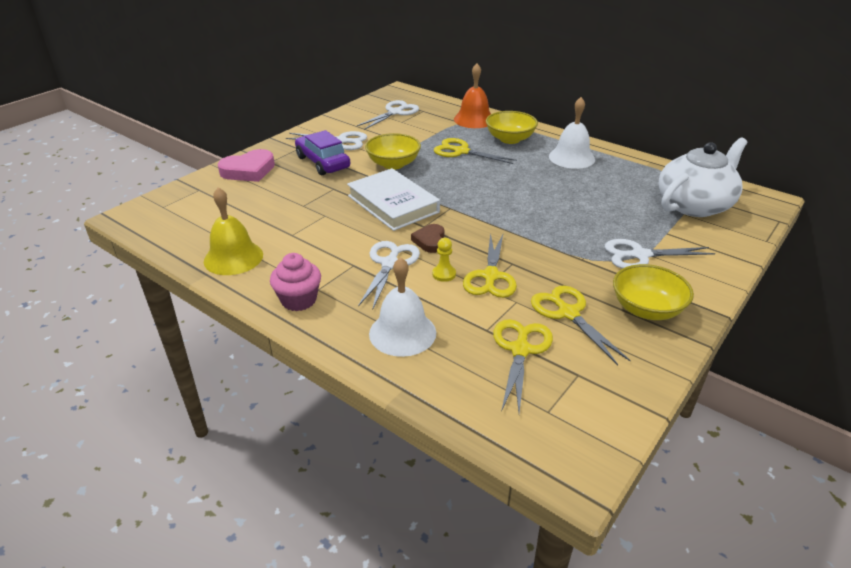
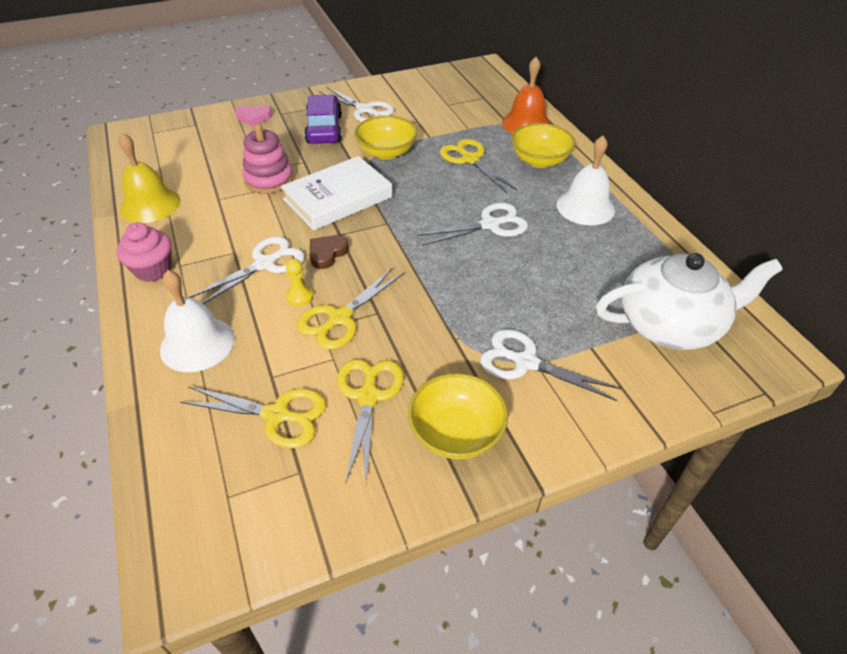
camera: 30 degrees right, 10 degrees up
(248, 170) = (253, 117): pink heart -> pink heart, size x0.61
(319, 208) = (269, 179): none -> pink stacking toy
(393, 204) = (338, 198): white book -> white book turned 60 degrees clockwise
(395, 112) = (452, 91): white scissors -> white scissors (490, 225)
(520, 350) = (277, 415): yellow scissors -> yellow scissors turned 60 degrees clockwise

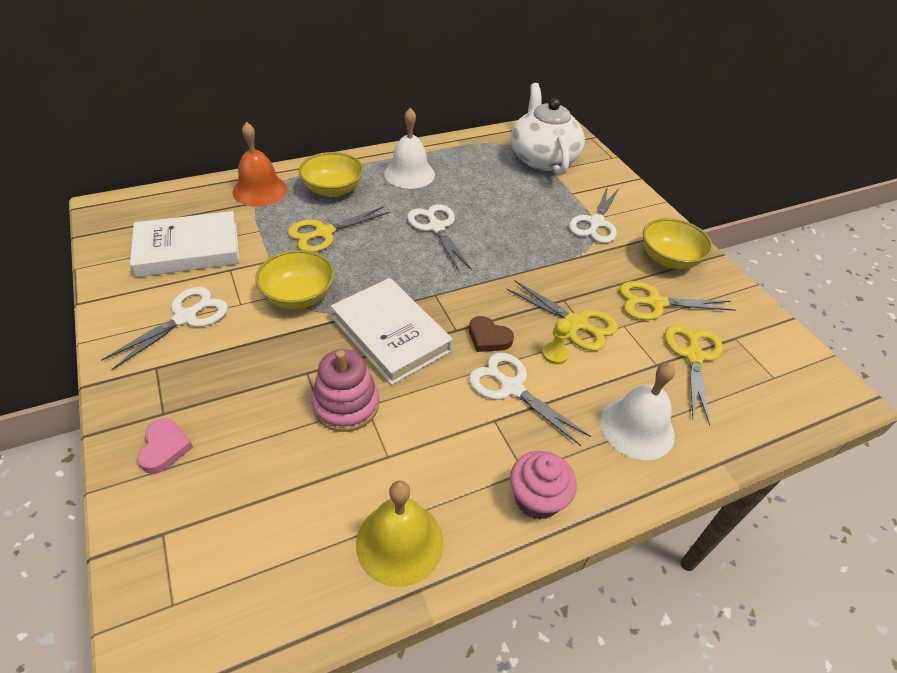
camera: 95 degrees left, 0 degrees up
(324, 129) = (227, 357): purple car -> none
(439, 102) = (188, 249): none -> white book

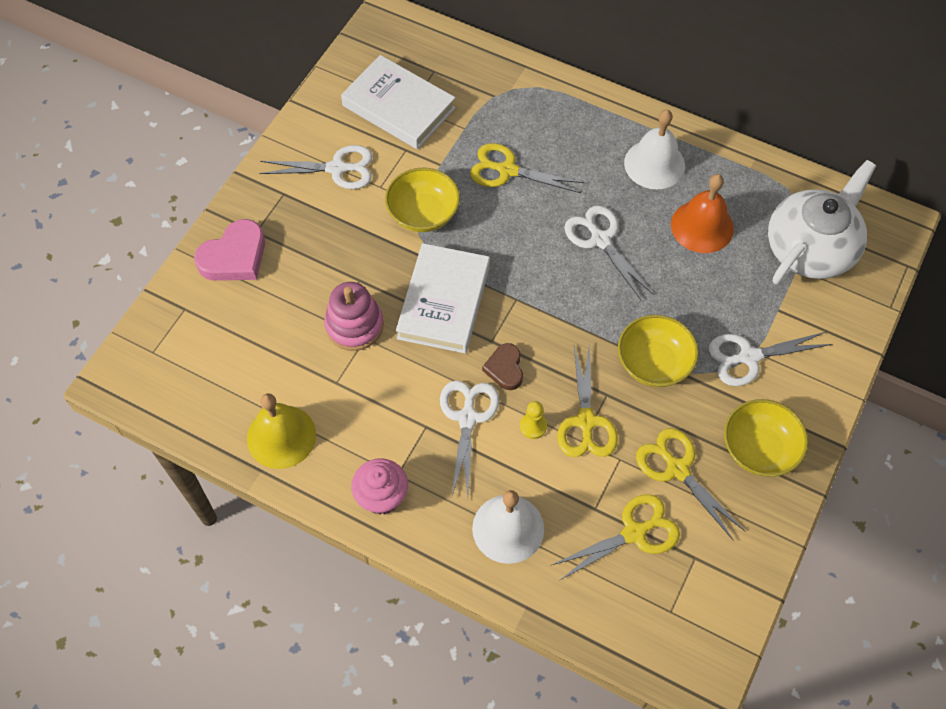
camera: 55 degrees right, 15 degrees up
(165, 448) = (234, 256): pink heart -> pink heart, size x1.64
(260, 190) = (510, 85): orange bell -> orange bell (702, 226)
(333, 189) = (568, 130): yellow bowl -> yellow bowl (654, 363)
(436, 227) = (600, 240): white scissors -> white scissors turned 60 degrees counterclockwise

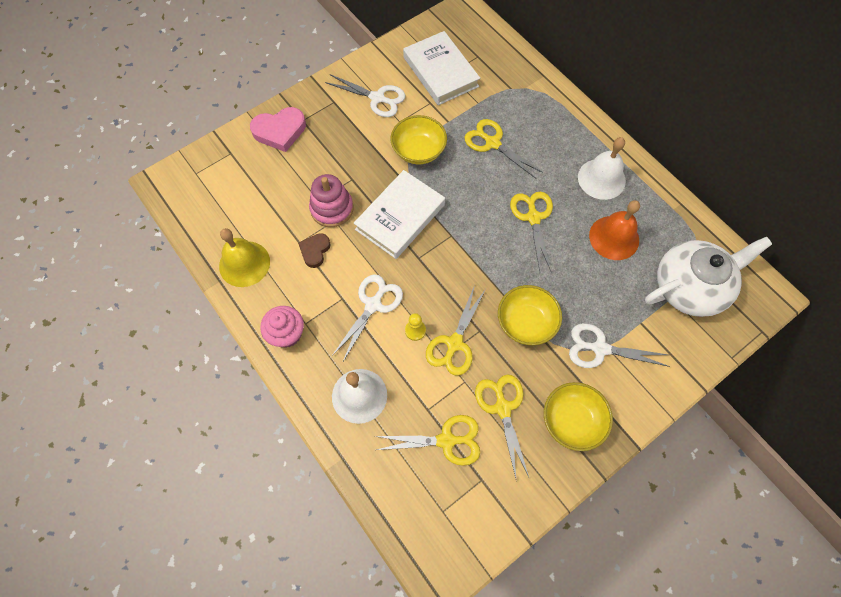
camera: 25 degrees right, 5 degrees up
(505, 368) = (417, 281): brown heart -> brown heart (315, 251)
(600, 240) = (533, 217): white scissors -> yellow scissors

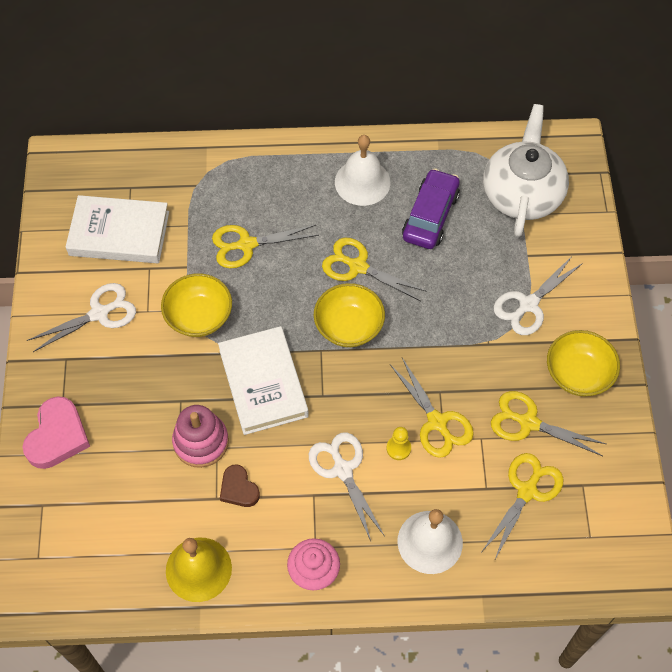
camera: 55 degrees left, 5 degrees down
(526, 322) = (460, 347): yellow bowl -> yellow bowl (349, 326)
(614, 237) = (430, 216): orange bell -> purple car

